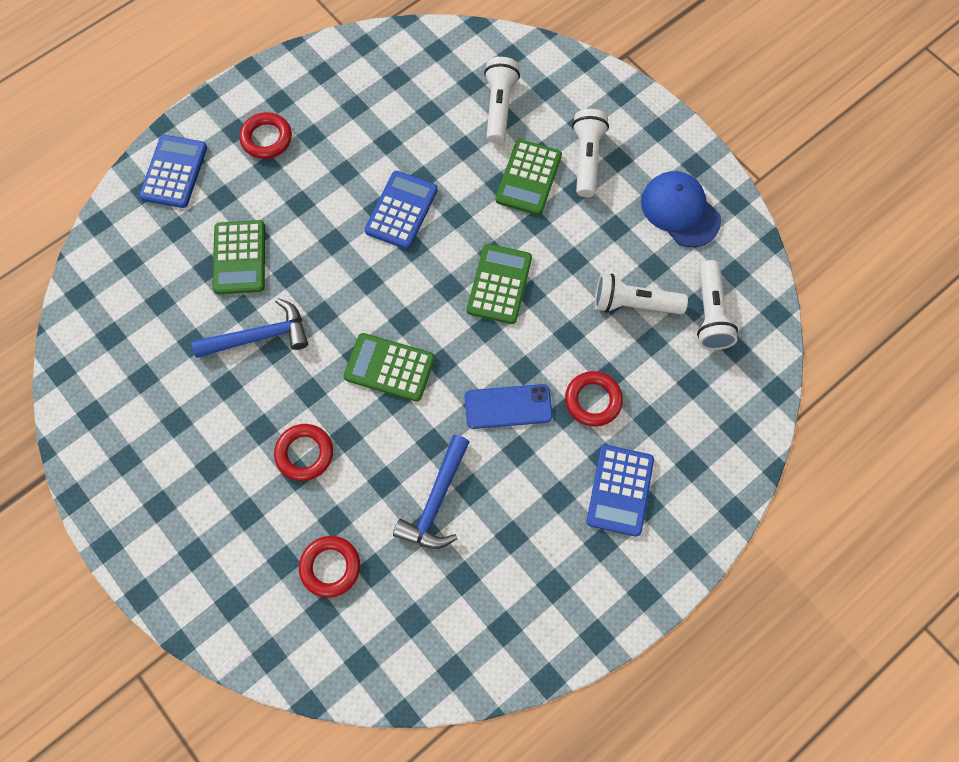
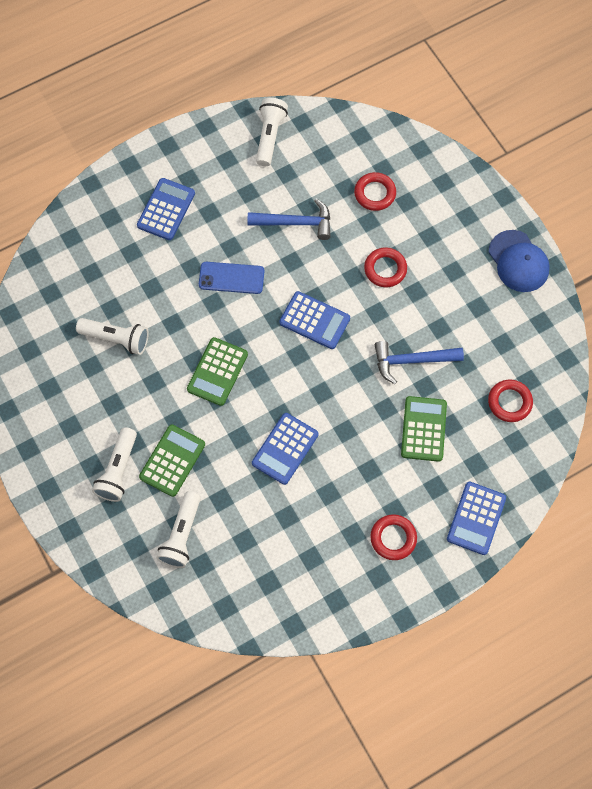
camera: 170 degrees left, 0 degrees up
(389, 368) = (314, 320): green calculator -> blue calculator
(436, 501) = (296, 223): blue hammer -> blue hammer turned 60 degrees clockwise
(593, 400) = (168, 272): red ring -> red ring (509, 402)
(680, 210) = (55, 410): blue cap -> blue cap (518, 261)
(710, 314) = (60, 321): white flashlight -> white flashlight (269, 136)

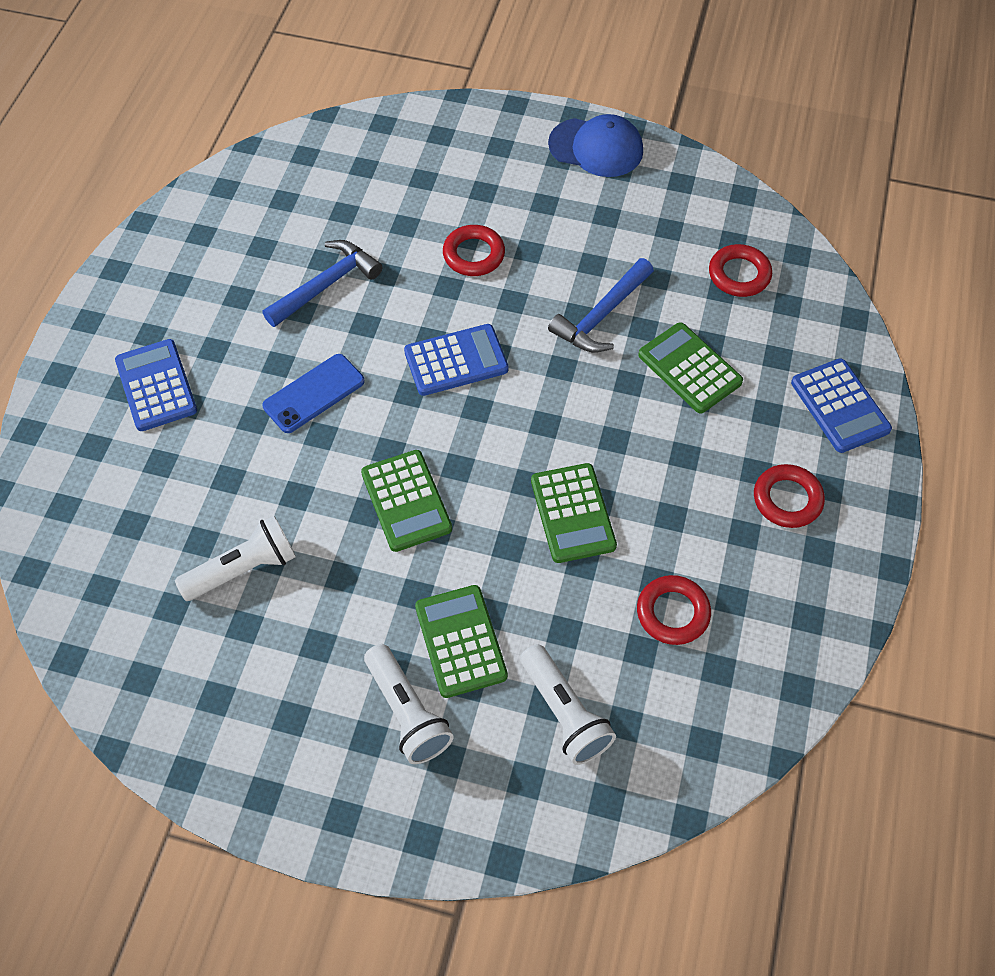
camera: 45 degrees left, 10 degrees down
(269, 136) = (202, 226): white flashlight -> none
(285, 449) = (573, 513): blue calculator -> green calculator
(375, 193) = (381, 195): red ring -> red ring (672, 613)

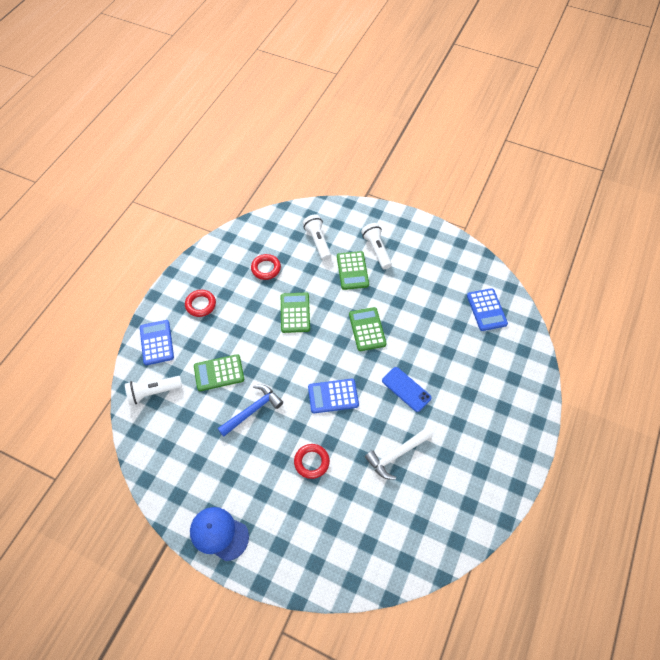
camera: 170 degrees left, 0 degrees up
(156, 386) = (486, 406): blue calculator -> blue calculator (486, 310)
(243, 569) = (440, 311): white flashlight -> white flashlight (153, 392)
(314, 394) = (406, 389): blue phone -> blue phone turned 75 degrees clockwise
(326, 285) = (396, 455): blue hammer -> white hammer
(689, 369) = (219, 373): green calculator -> green calculator turned 105 degrees clockwise
(739, 274) = (171, 424): red ring -> none

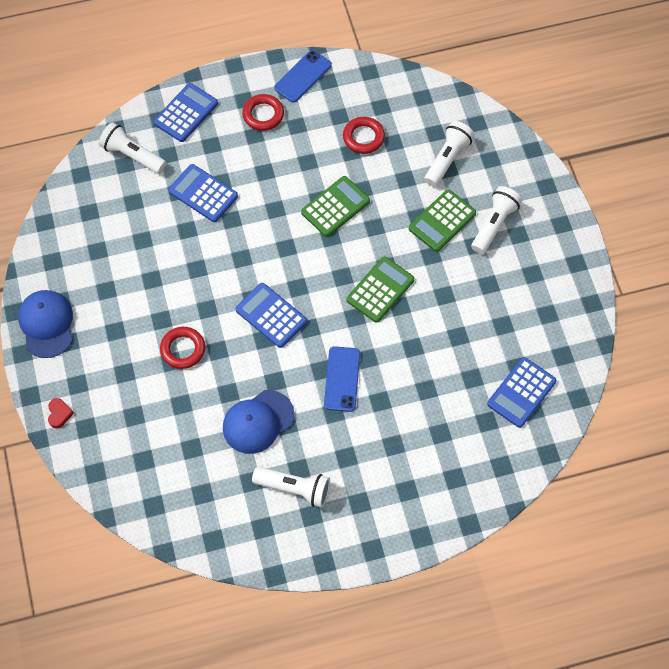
camera: 50 degrees right, 5 degrees up
(198, 268) = (303, 76): none -> blue phone
(219, 373) = (203, 194): green calculator -> blue calculator
(252, 410) = (190, 255): blue hammer -> none
(290, 574) = (59, 414): none -> red heart
(396, 455) = (258, 422): white hammer -> blue cap
(456, 467) = (294, 488): none -> white flashlight

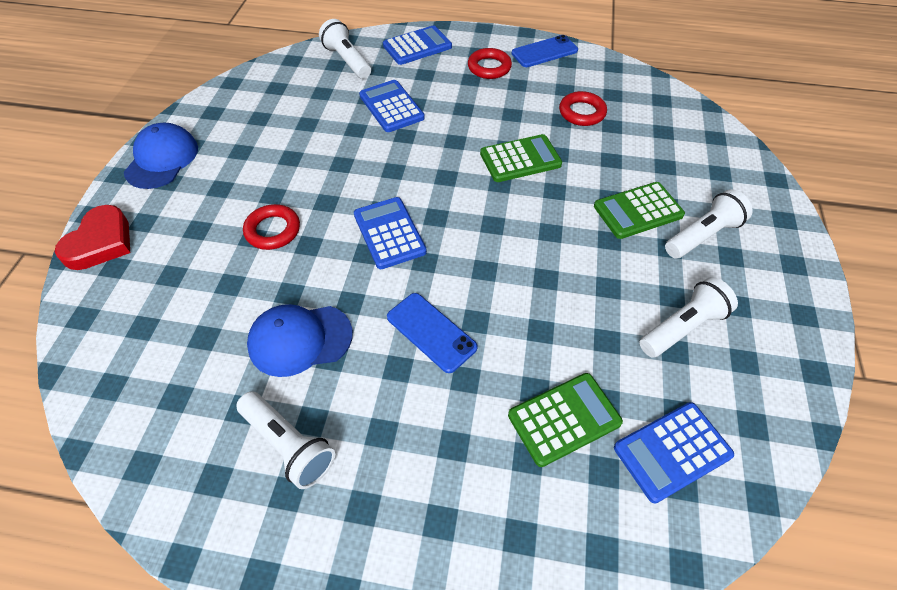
camera: 25 degrees right, 10 degrees down
(59, 414) = (101, 242): red heart -> red heart, size x2.04
(342, 379) = (431, 332): blue phone -> blue phone turned 75 degrees counterclockwise
(380, 290) = (530, 253): green calculator -> green calculator (564, 419)
(447, 159) = (668, 157): white flashlight -> white flashlight (682, 327)

